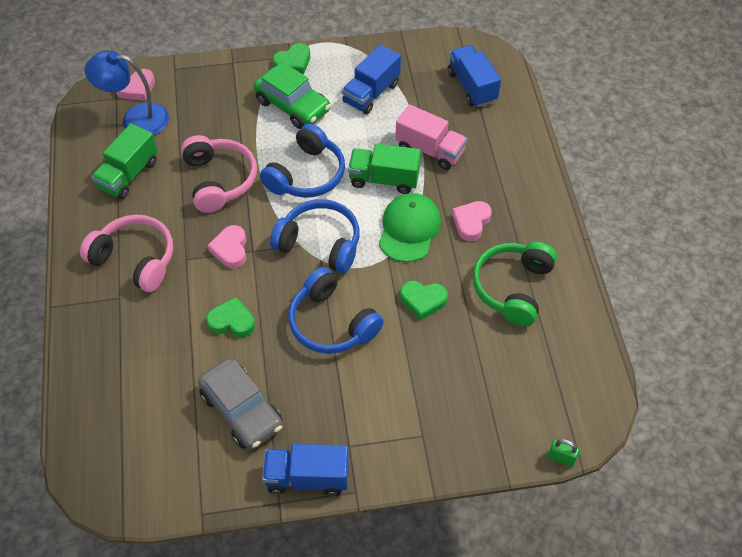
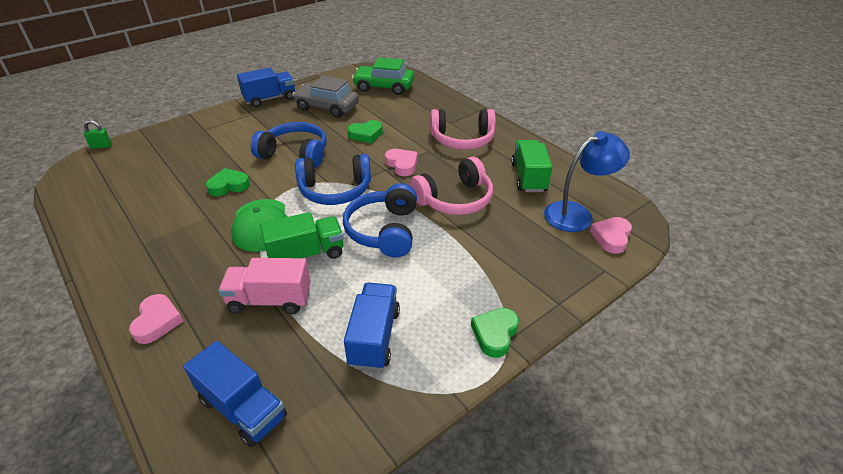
camera: 150 degrees right, 15 degrees down
(219, 180) = (455, 199): pink headphones -> pink headphones turned 75 degrees counterclockwise
(292, 106) = (450, 284): green car -> green car (384, 87)
(471, 222) = (201, 251): pink heart -> pink heart (157, 322)
(512, 288) = (149, 218): green headphones -> none

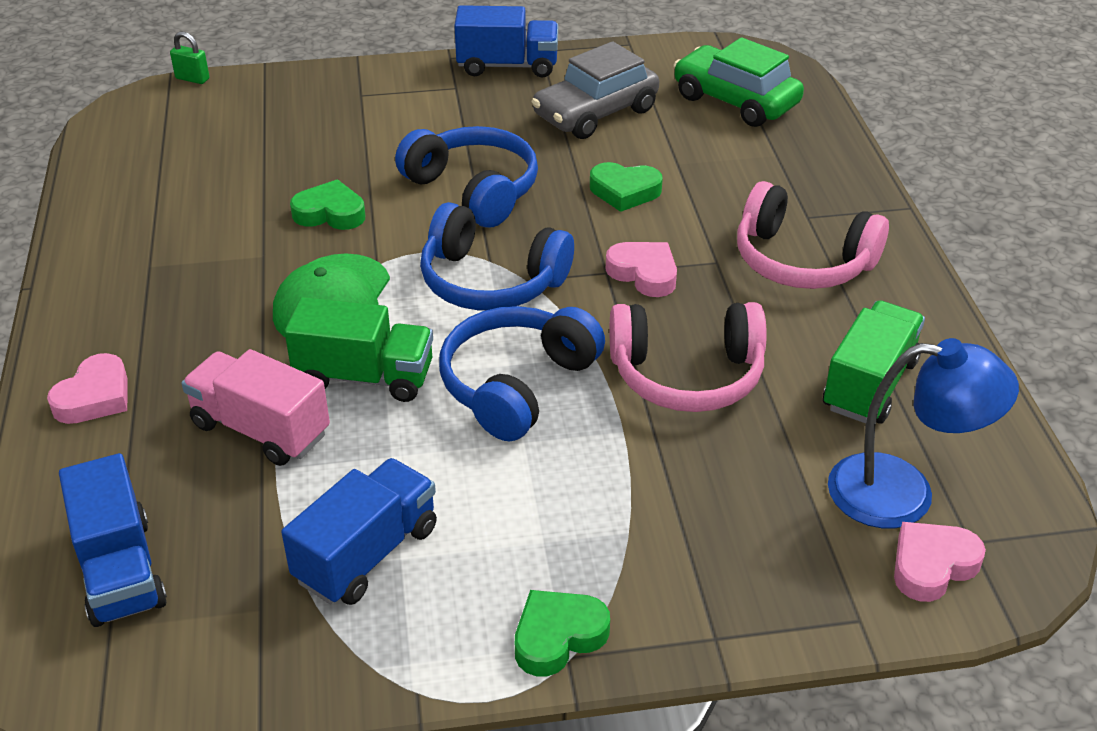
camera: 30 degrees right, 0 degrees up
(327, 107) = (595, 113): grey car -> grey car turned 90 degrees counterclockwise
(402, 165) = (644, 273): pink heart -> pink heart turned 45 degrees counterclockwise

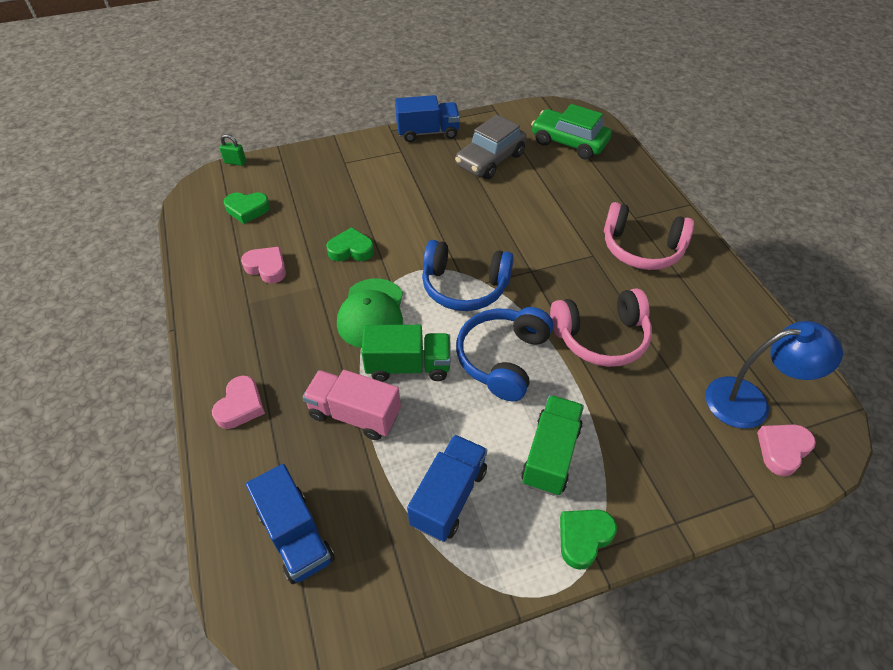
camera: 10 degrees left, 10 degrees up
(474, 190) = (434, 222): blue headphones -> none
(624, 191) = (524, 213): green heart -> green heart (247, 209)
(644, 273) = (553, 269): pink heart -> pink heart (267, 267)
(869, 385) = (707, 329): green truck -> green truck (551, 455)

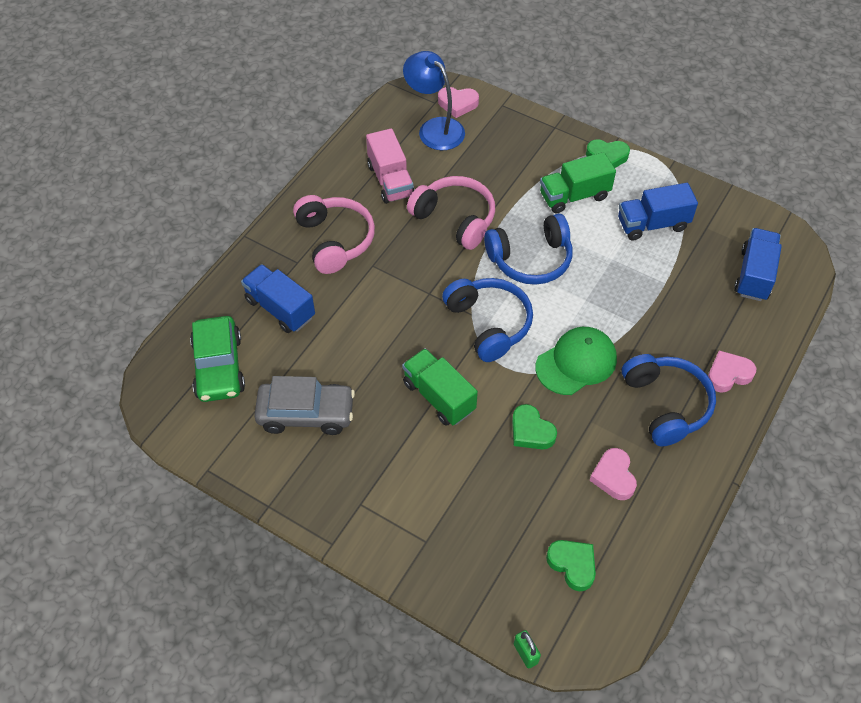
camera: 130 degrees left, 5 degrees up
(272, 340) = (666, 404): none -> blue headphones
(355, 414) = (659, 307): pink truck -> pink truck (390, 181)
(408, 366) = (594, 306): green truck -> green truck (439, 396)
(428, 132) = (306, 503): blue truck -> blue truck (280, 308)

